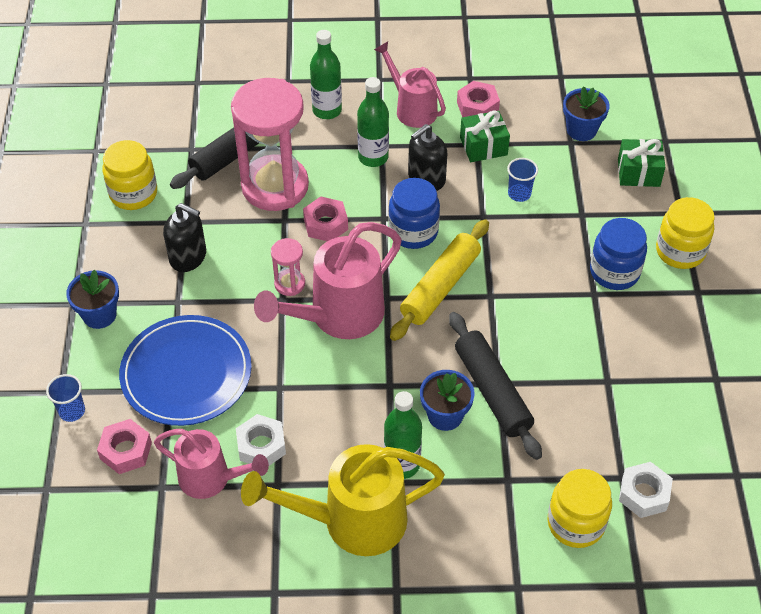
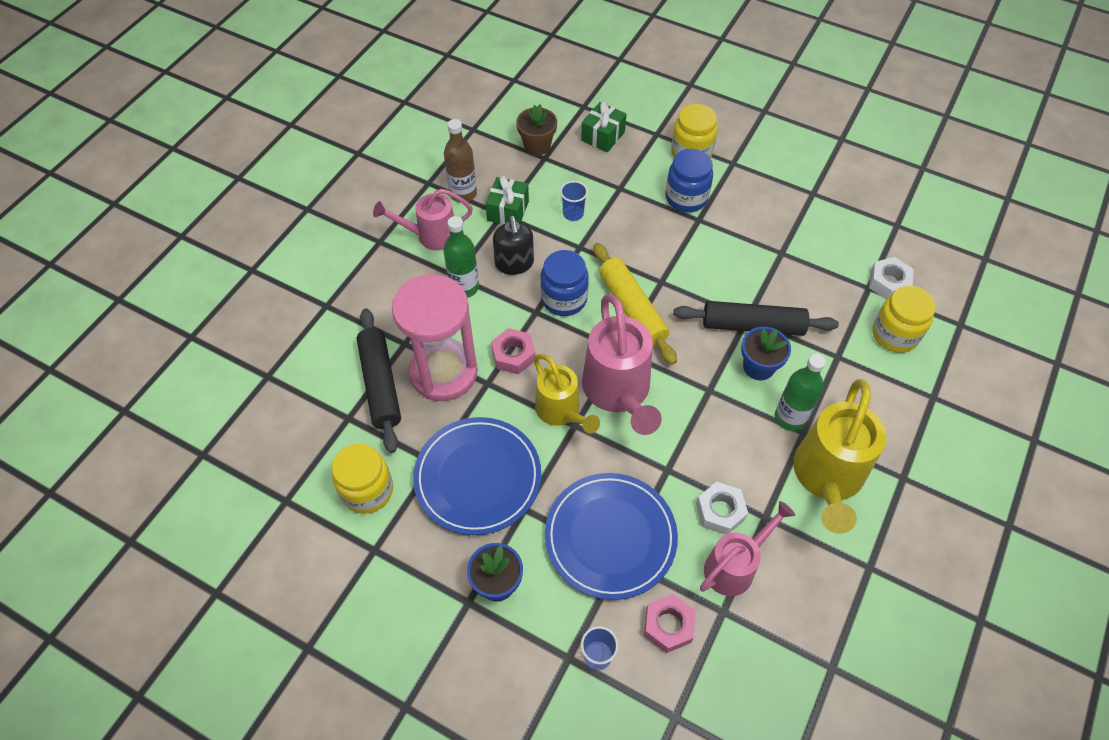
camera: 60 degrees left, 5 degrees up
(188, 257) = (478, 477): black soap dispenser -> blue plate
(289, 284) = (561, 412): pink hourglass -> yellow watering can
(327, 110) = (385, 294): green bottle -> none
(477, 106) = (463, 194): pink nut -> brown bottle
(581, 130) = (537, 145): blue flower pot -> brown flower pot

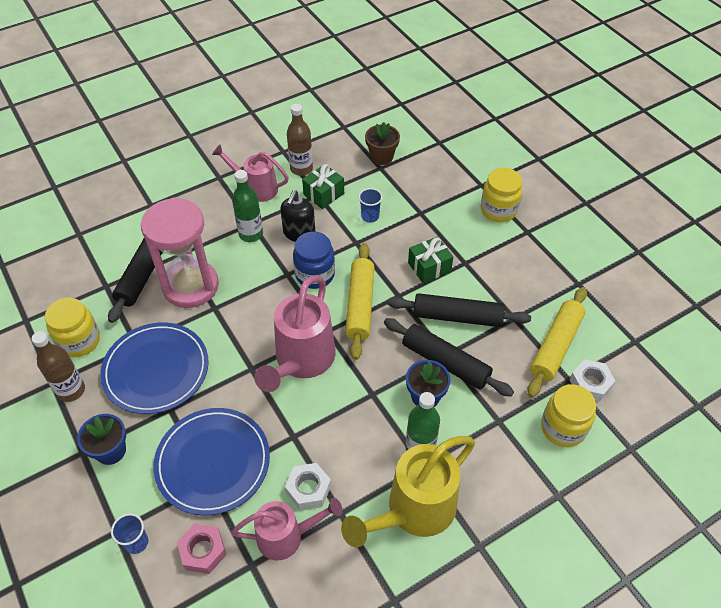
camera: 30 degrees right, 5 degrees down
(402, 546) = (71, 390): none -> brown bottle
(513, 355) = (247, 297): pink nut -> none
(561, 412) = (249, 354): yellow watering can -> none
(603, 136) = (437, 170): green gift -> green gift (429, 267)
(686, 198) = (467, 242): blue jar -> none
(731, 276) = (457, 317): none -> black rolling pin
(836, 262) = (555, 346): none -> yellow rolling pin

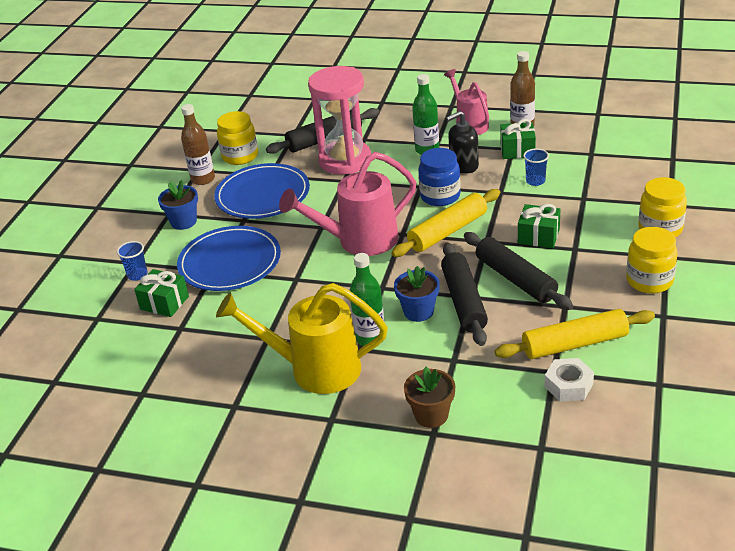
camera: 50 degrees right, 15 degrees down
(203, 551) = (164, 303): pink nut -> green gift
(286, 536) = (218, 328): pink watering can -> none
(308, 489) = (265, 312): white nut -> none
(381, 157) = (602, 147): brown flower pot -> brown flower pot (431, 415)
(563, 428) = (500, 397): yellow jar -> yellow jar (649, 281)

